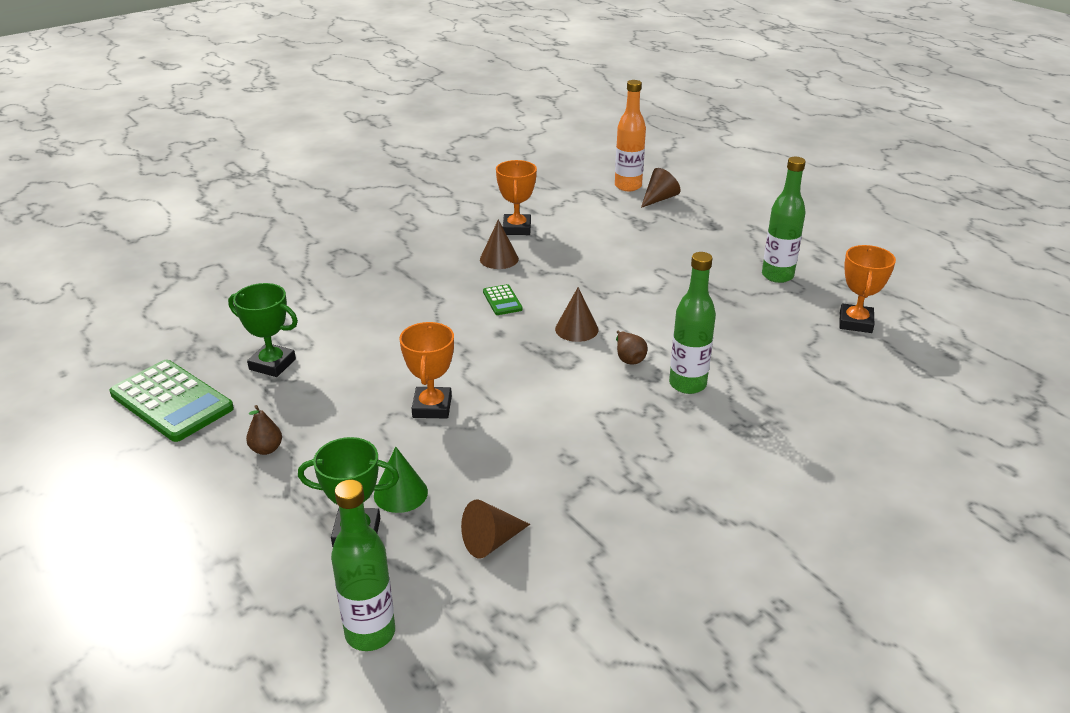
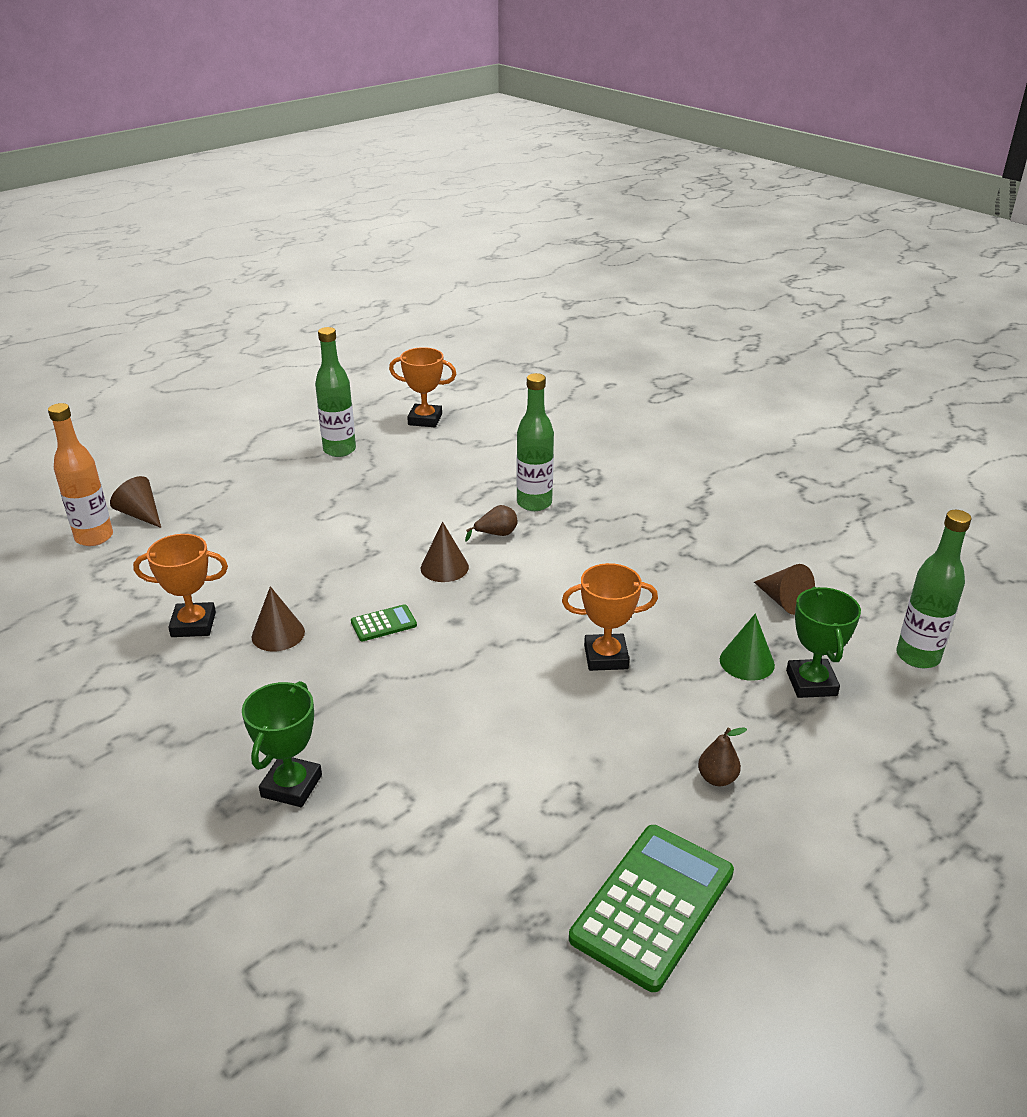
camera: 95 degrees left, 0 degrees up
(272, 364) = (547, 814): green trophy -> green trophy (291, 786)

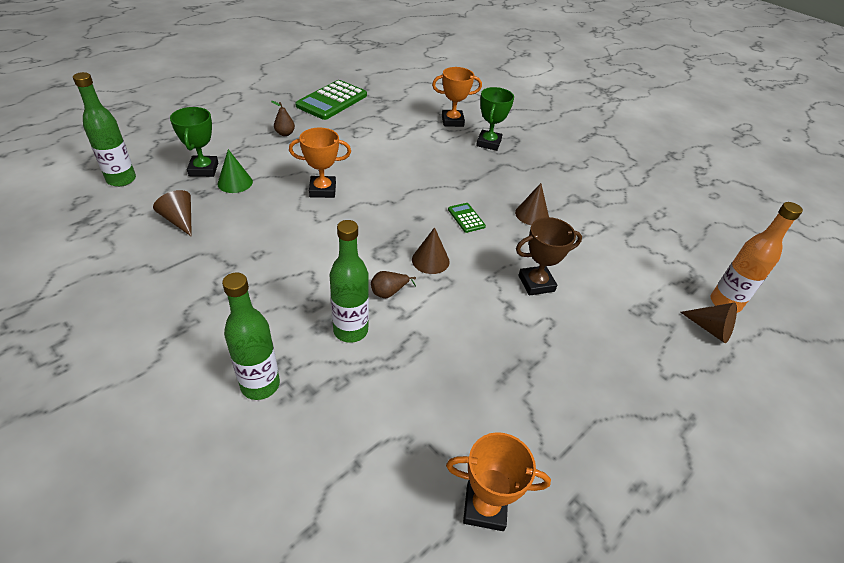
camera: 175 degrees right, 10 degrees up
(193, 624) = (590, 223): orange trophy -> orange trophy (452, 121)
(318, 548) = (536, 283): none -> brown trophy
(339, 450) = (574, 431): green bottle -> green bottle (260, 385)
(383, 624) = (466, 218): green calculator -> green calculator turned 90 degrees clockwise

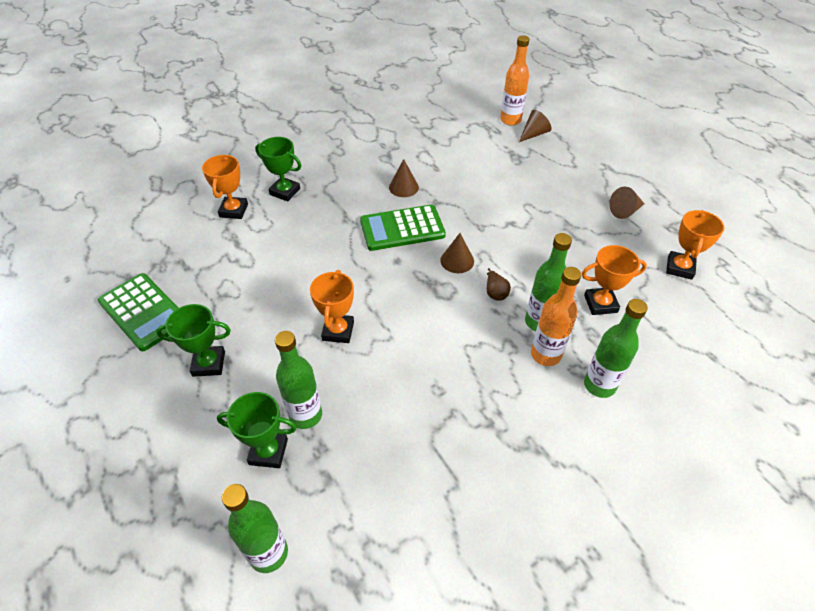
camera: 75 degrees left, 5 degrees up
(180, 220) = (370, 469): brown cone -> brown cone (625, 211)
(235, 182) = (305, 415): green cone -> green bottle
(285, 133) = (209, 363): brown pear -> green trophy
(303, 336) = (545, 354): none -> orange bottle
(389, 394) = (600, 304): none -> orange trophy
(466, 218) = (402, 228): green calculator -> green calculator, size x2.13
(536, 283) = (488, 203): brown trophy -> none

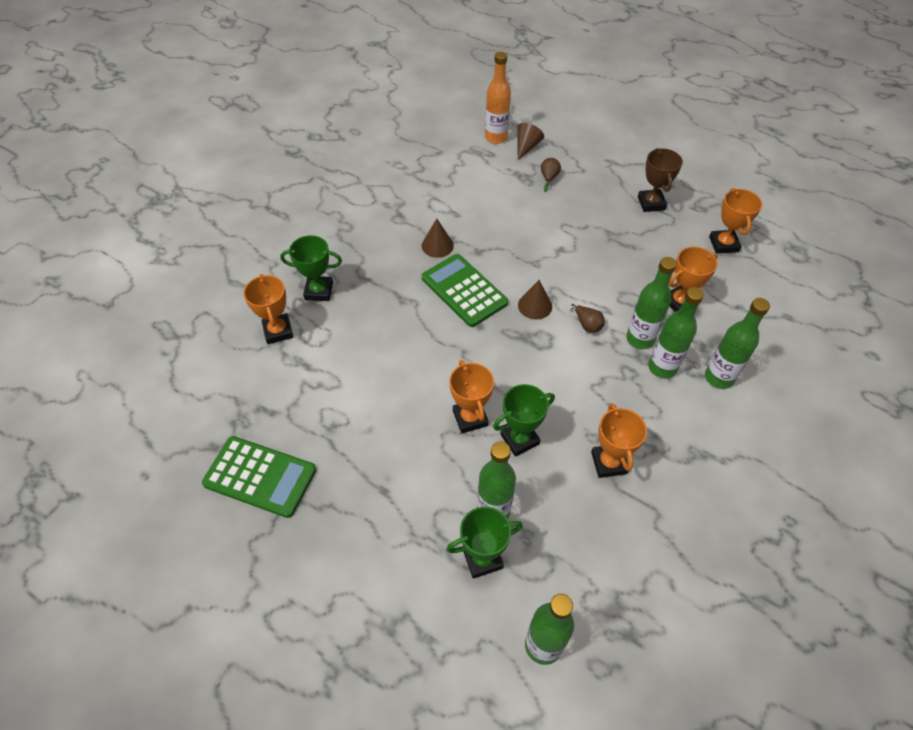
camera: 25 degrees left, 5 degrees up
(209, 363) = (367, 501): green trophy -> green trophy (519, 439)
(402, 228) = (464, 290): green calculator -> green calculator turned 90 degrees clockwise
(438, 418) = (608, 463): none -> orange trophy
(538, 163) = (549, 178): none -> brown pear
(545, 354) = (662, 367): orange bottle -> green bottle
(625, 211) = (651, 203): brown cone -> brown trophy

